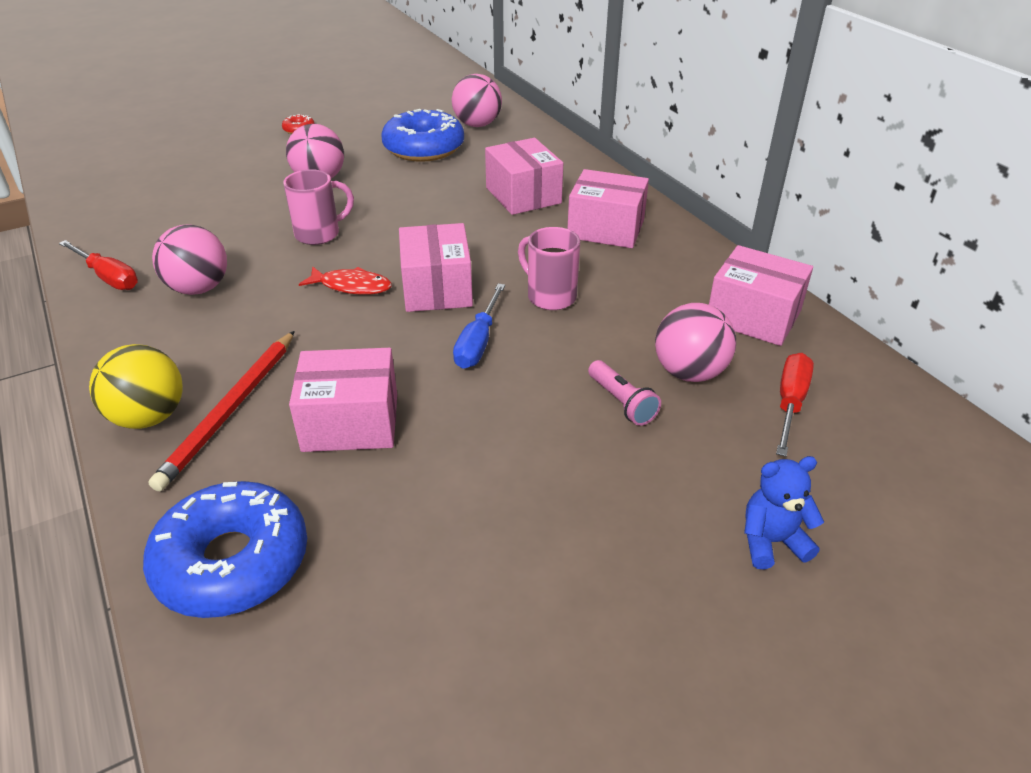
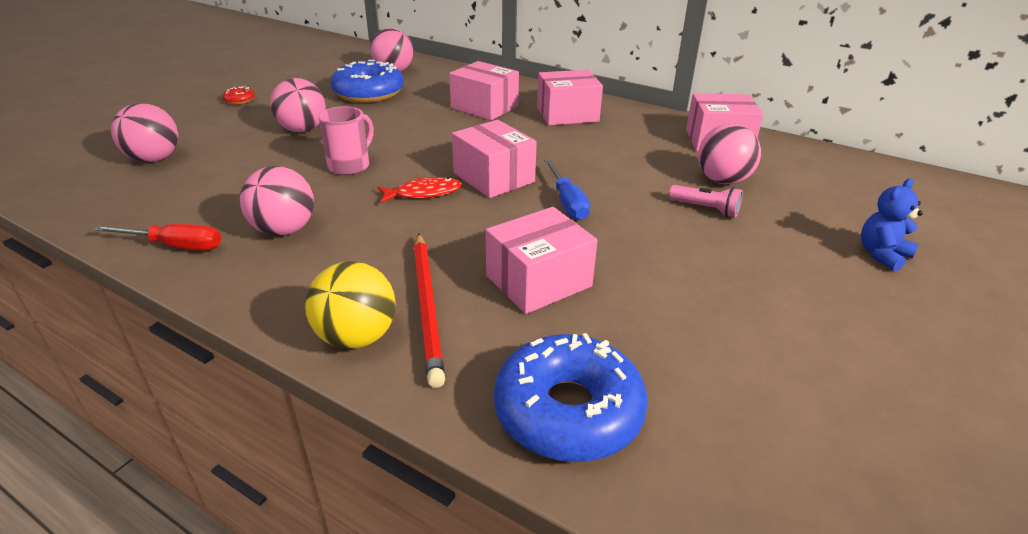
camera: 30 degrees left, 5 degrees down
(173, 180) = (154, 159): none -> pink ball
(550, 296) = (581, 162): pink mug -> none
(790, 403) = (796, 180): red screwdriver -> none

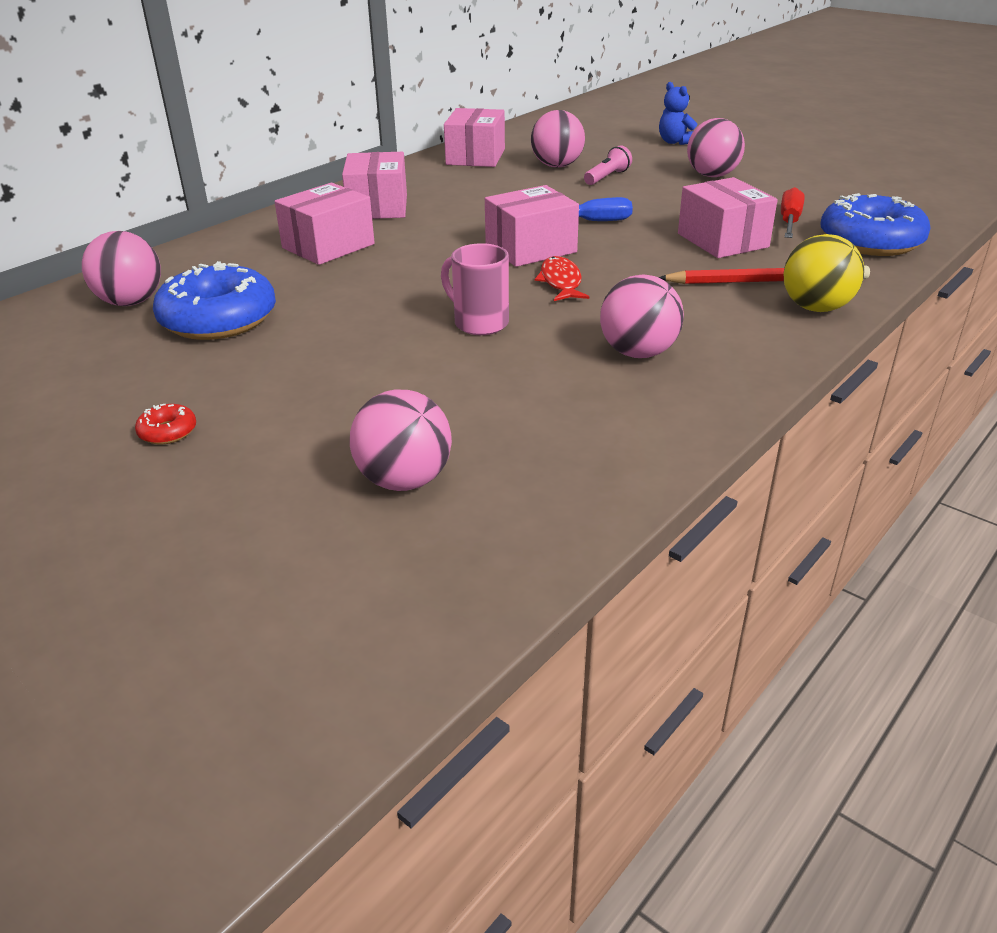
camera: 80 degrees left, 0 degrees up
(175, 246) = (675, 417): red screwdriver -> red screwdriver (789, 221)
(303, 130) = (342, 362): pink ball -> pink ball (712, 175)

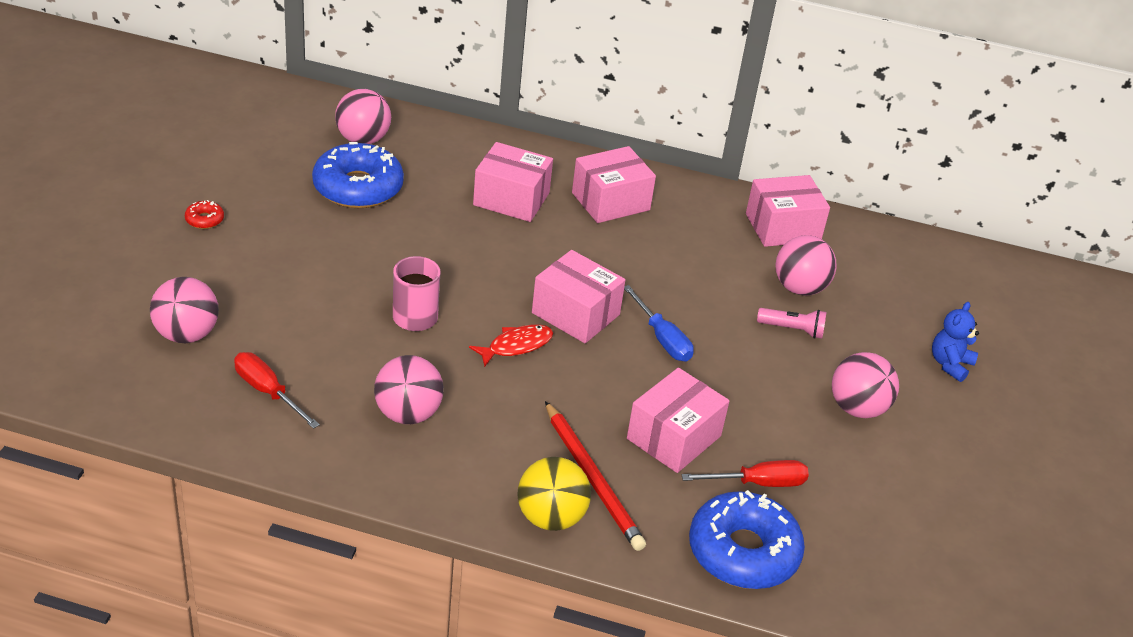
camera: 60 degrees right, 5 degrees up
(557, 434) = (268, 392): none -> red screwdriver

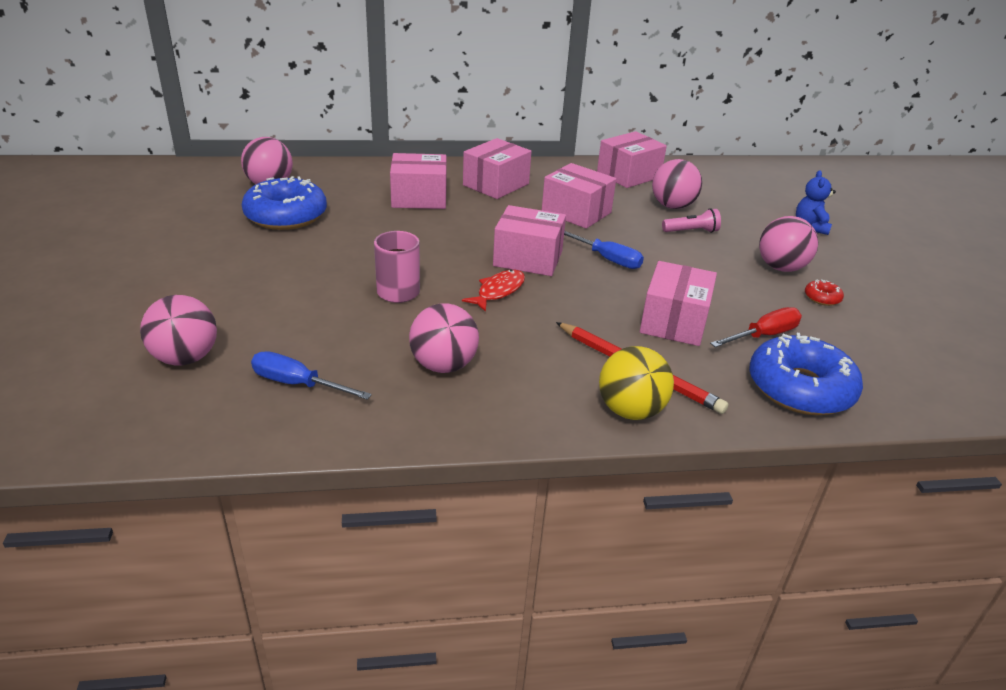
camera: 20 degrees left, 5 degrees down
(204, 220) = (155, 266): red donut -> red donut (822, 298)
(268, 392) = (298, 384): red screwdriver -> blue screwdriver
(676, 266) = (576, 212): none -> pink box

